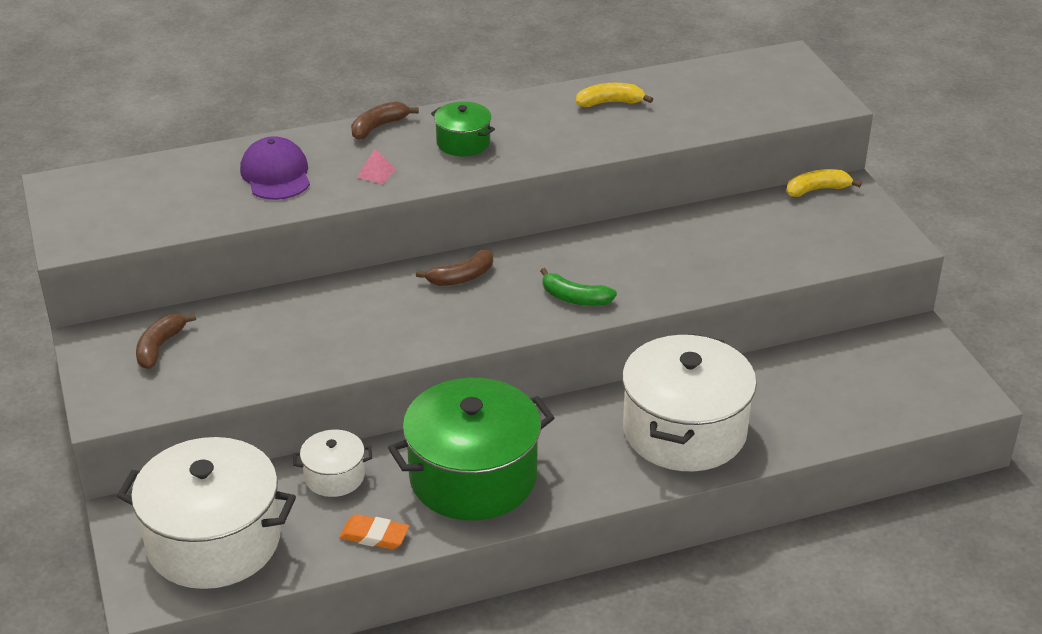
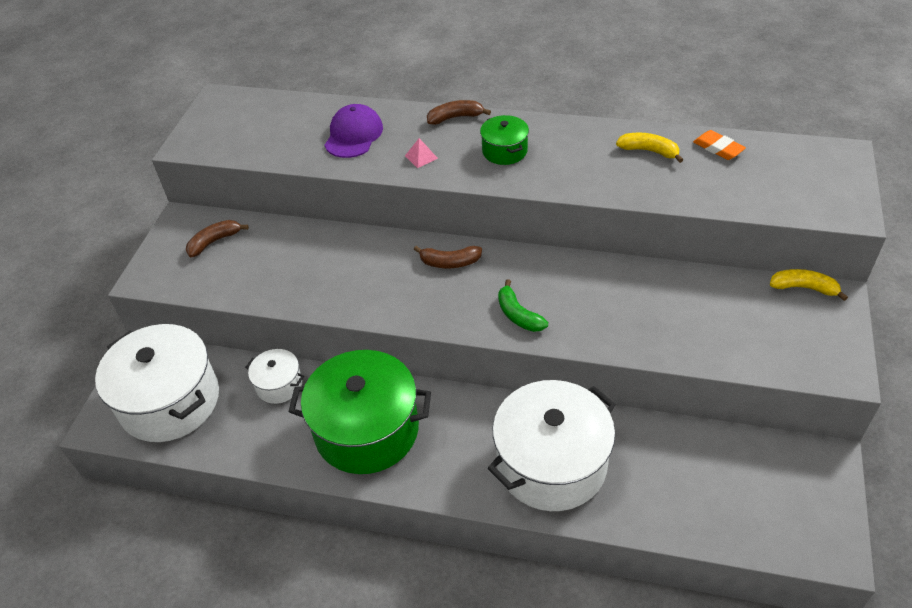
camera: 35 degrees right, 10 degrees up
(374, 535) = (266, 447): orange eraser -> orange eraser (718, 148)

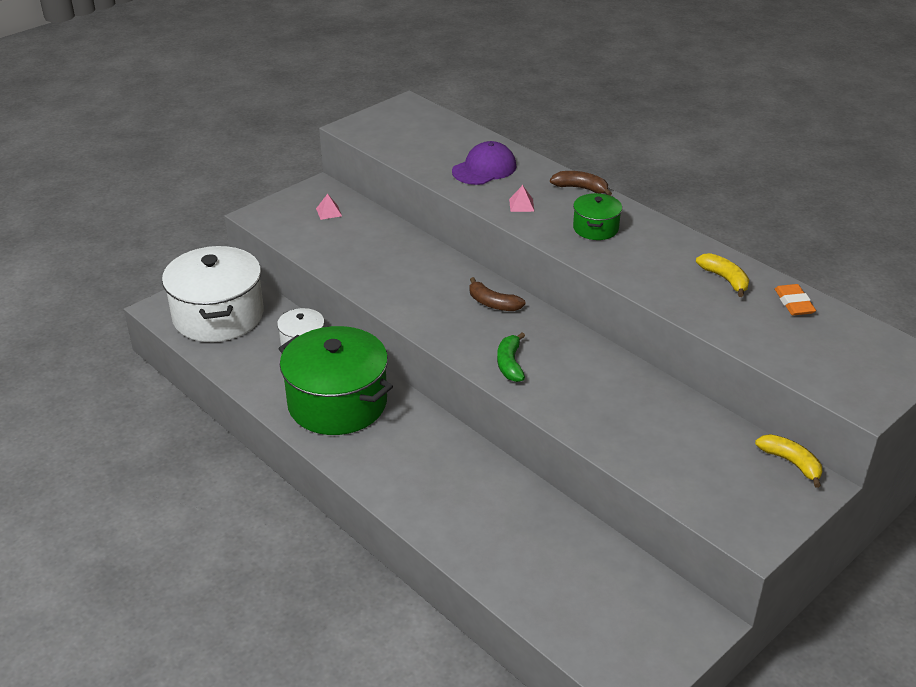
camera: 30 degrees right, 10 degrees down
(214, 242) = (329, 212): brown banana -> pink pyramid
(551, 463) = (456, 498): white pot -> none

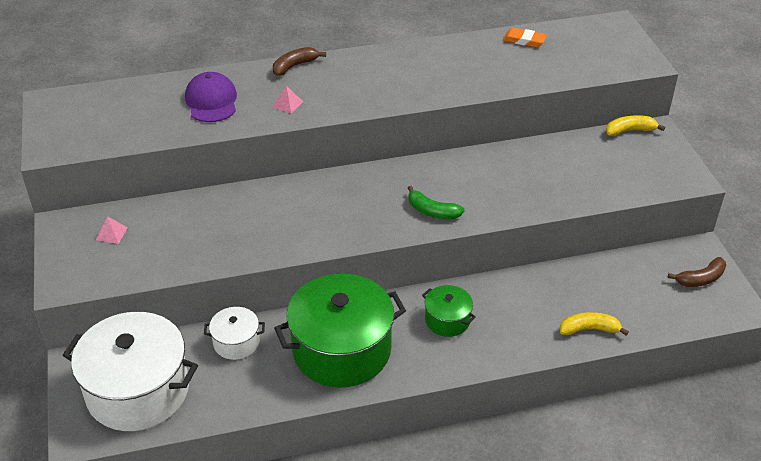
camera: 60 degrees left, 5 degrees up
(493, 303) = (347, 189): brown banana -> brown banana (700, 279)
(595, 228) = (357, 82): green pot -> green pot (447, 320)
(725, 279) = (474, 54): yellow banana -> yellow banana (589, 329)

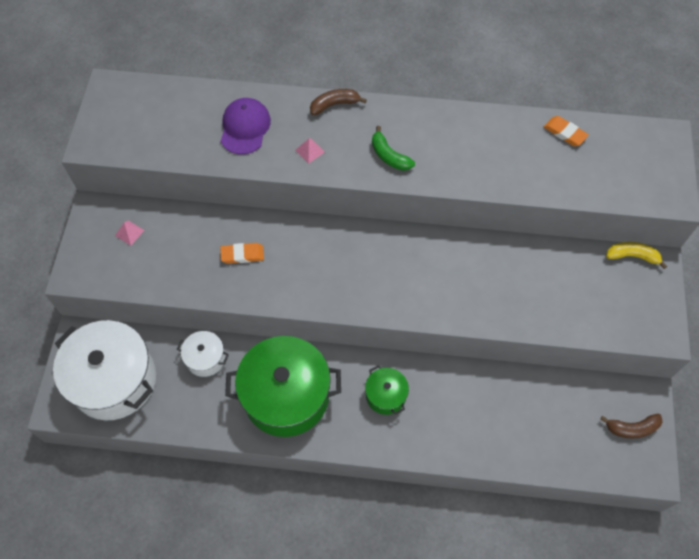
camera: 20 degrees right, 20 degrees up
(247, 221) = (242, 255): none -> orange eraser
(432, 211) = (405, 295): green banana -> green banana (389, 156)
(589, 329) = (504, 447): yellow banana -> none

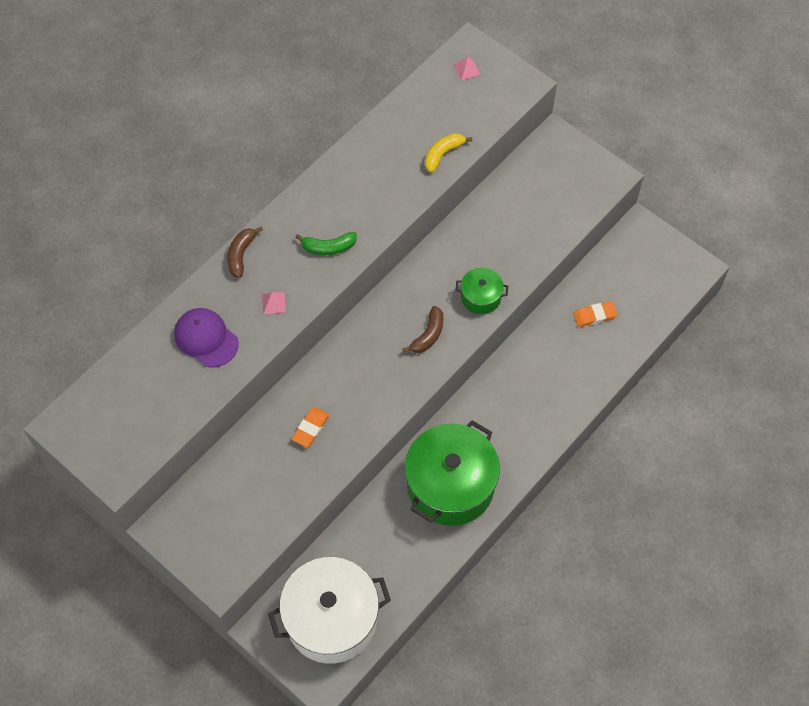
camera: 55 degrees left, 0 degrees up
(129, 232) = (212, 509): pink pyramid -> pink pyramid (466, 69)
(205, 358) = (367, 530): white pot -> none
(386, 395) = (505, 409): green pot -> green pot (480, 297)
(565, 133) = (410, 110): orange eraser -> orange eraser (594, 315)
(632, 256) = (535, 148): yellow banana -> yellow banana (442, 154)
(632, 428) = (656, 256): brown banana -> brown banana (428, 335)

